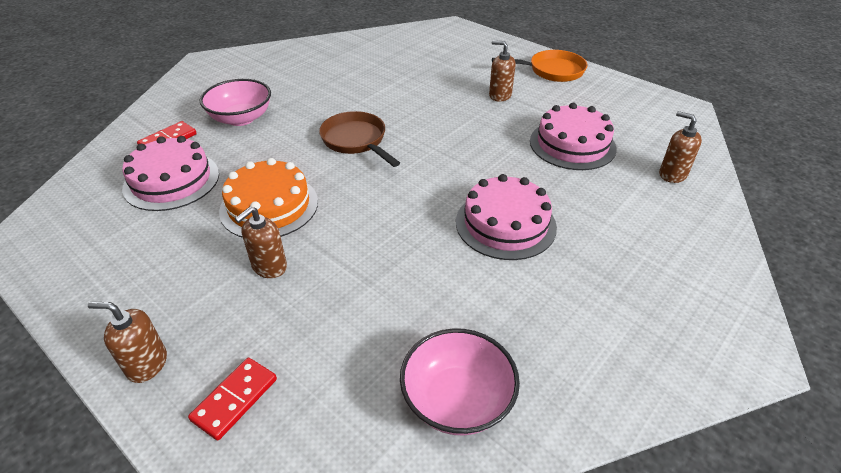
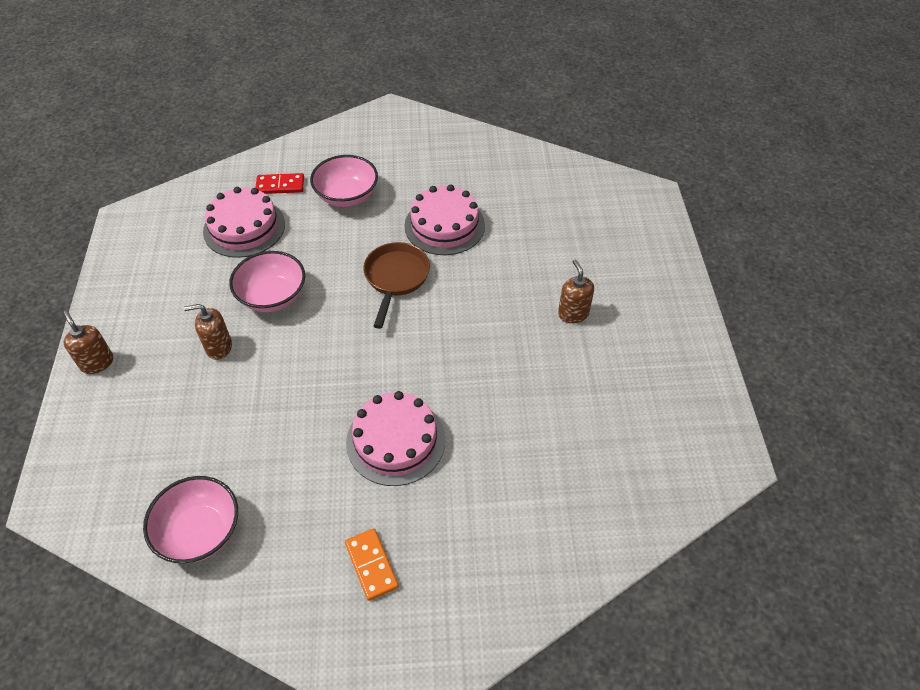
camera: 45 degrees right, 10 degrees up
(235, 399) = (108, 423): red domino -> none
(269, 206) = (272, 296): orange cake -> pink bowl
(552, 71) = (667, 320): orange pan -> none
(572, 144) = (556, 414): pink cake -> pink cake (444, 225)
(611, 303) = (371, 565): none -> orange domino
(672, 174) = (595, 514): brown soap dispenser -> none

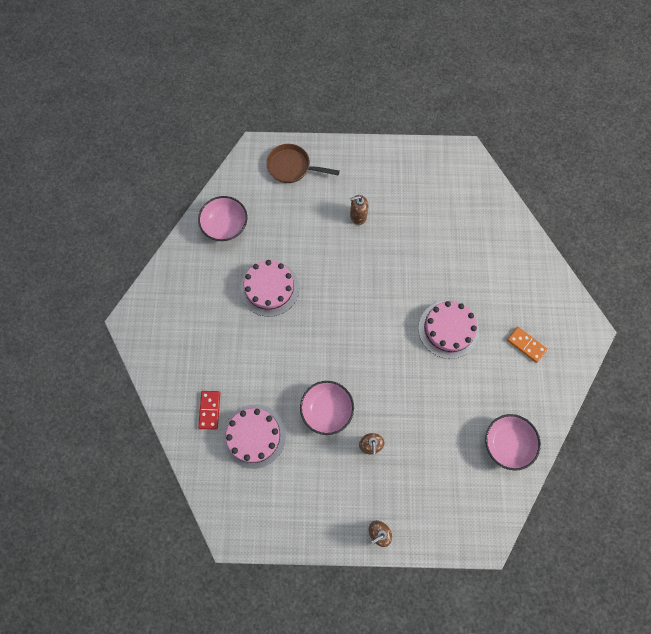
camera: 85 degrees left, 20 degrees up
(347, 196) = (229, 357): pink bowl -> pink bowl (225, 226)
(371, 565) = (526, 345): orange domino -> orange domino turned 60 degrees clockwise
(396, 278) = (317, 324): brown pan -> brown pan (292, 167)

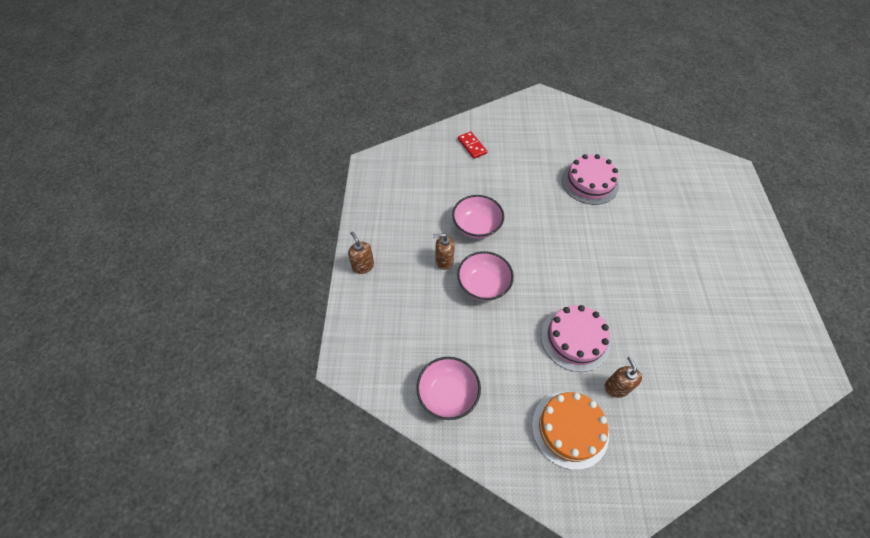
camera: 90 degrees right, 15 degrees down
(210, 410) = (472, 146): red domino -> red domino turned 60 degrees clockwise
(225, 226) = (644, 150): pink bowl -> pink bowl (483, 285)
(254, 436) = (451, 175): pink cake -> none
(292, 167) = (726, 197): brown pan -> none
(358, 216) = (689, 254): brown soap dispenser -> brown soap dispenser (616, 387)
(526, 345) = (569, 429): orange domino -> orange cake

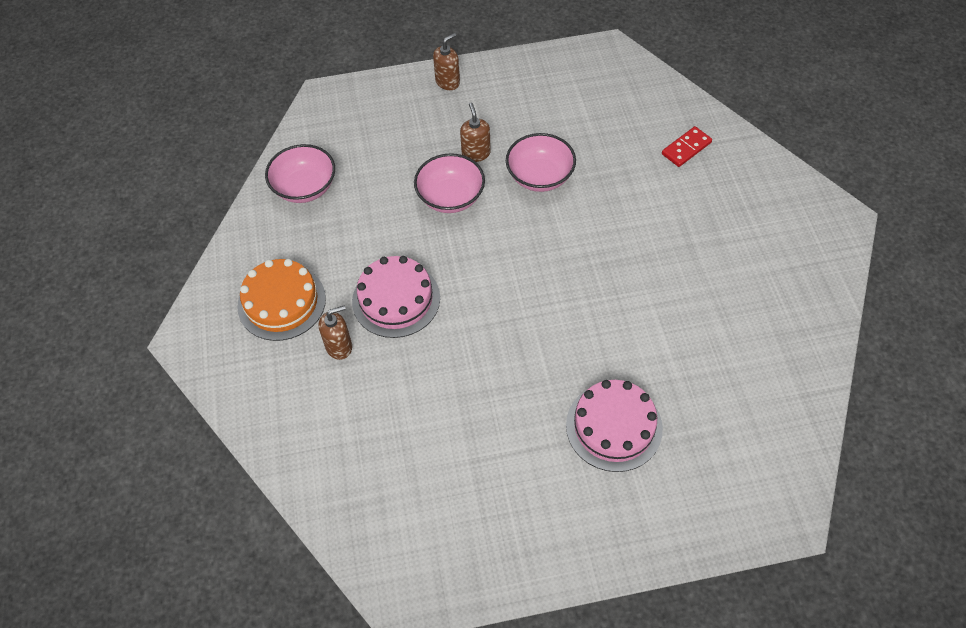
camera: 80 degrees right, 0 degrees up
(589, 182) = (669, 299): pink cake -> pink cake (614, 426)

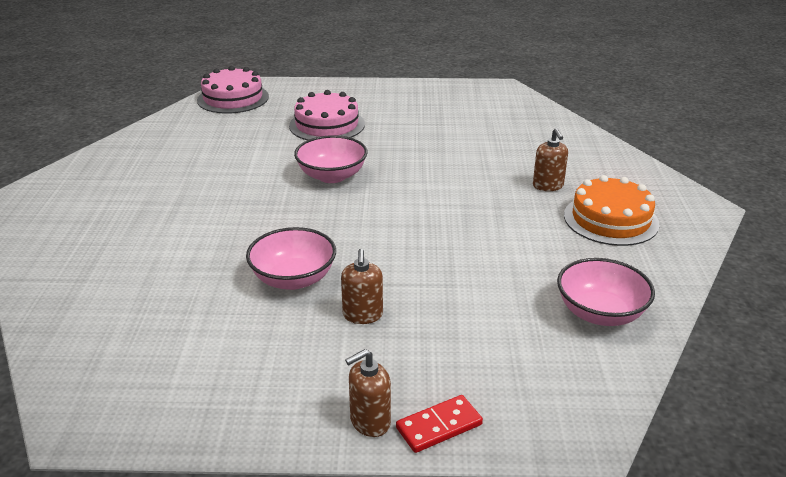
camera: 170 degrees left, 25 degrees down
(339, 346) = (548, 186): brown soap dispenser -> brown soap dispenser turned 90 degrees counterclockwise
(396, 299) = (490, 206): pink cake -> pink cake (233, 98)
(450, 197) = (410, 275): pink bowl -> pink bowl (332, 176)
(686, 148) = (99, 279): red domino -> red domino (439, 426)

